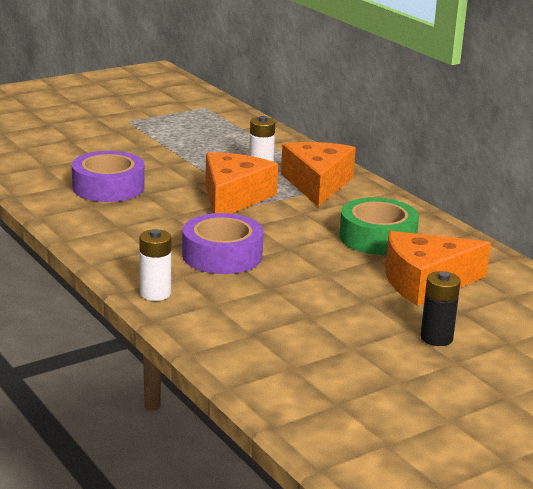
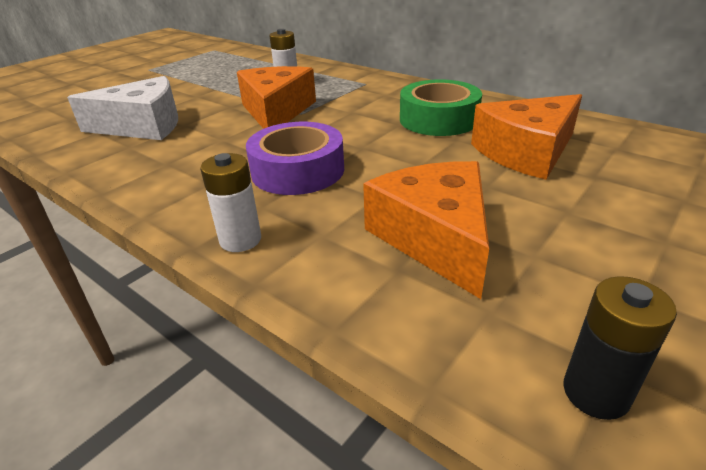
camera: 15 degrees left, 10 degrees up
(108, 187) = (143, 126): purple tape -> white cheese
(317, 184) = (346, 86): orange cheese -> orange cheese (435, 237)
(436, 338) = (610, 215): black battery -> black battery (595, 393)

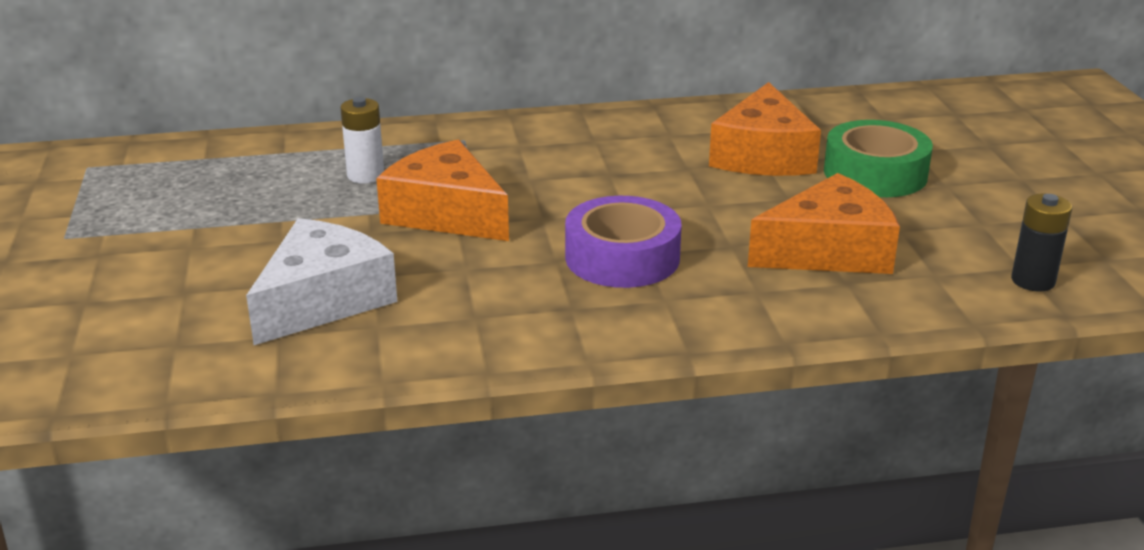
camera: 50 degrees left, 5 degrees down
(240, 240) = (710, 327): white battery -> none
(435, 237) = (829, 251): orange cheese -> orange cheese turned 135 degrees clockwise
(438, 119) = (634, 153): green tape -> green tape (875, 173)

